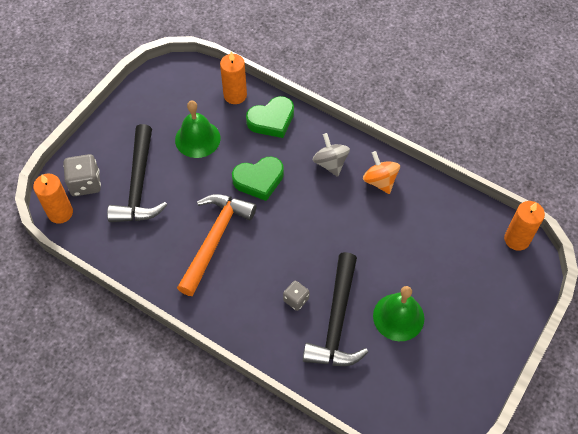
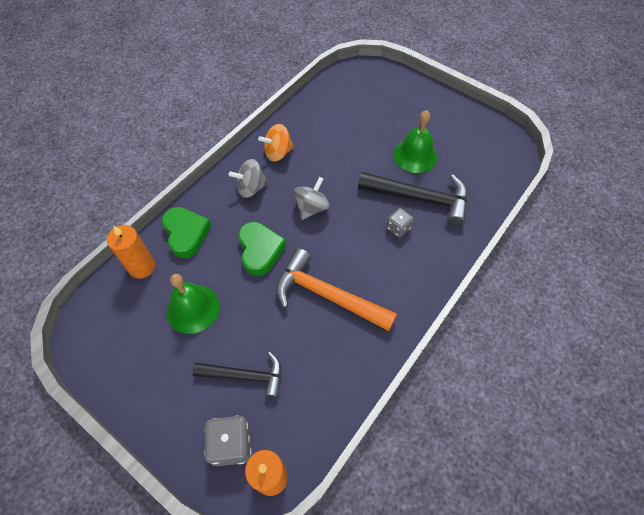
camera: 85 degrees left, 0 degrees up
(139, 185) = (245, 376): black hammer -> black hammer, size x0.66
(312, 218) = (311, 208): none -> grey spinning top
(516, 239) = (347, 74): orange candle -> none

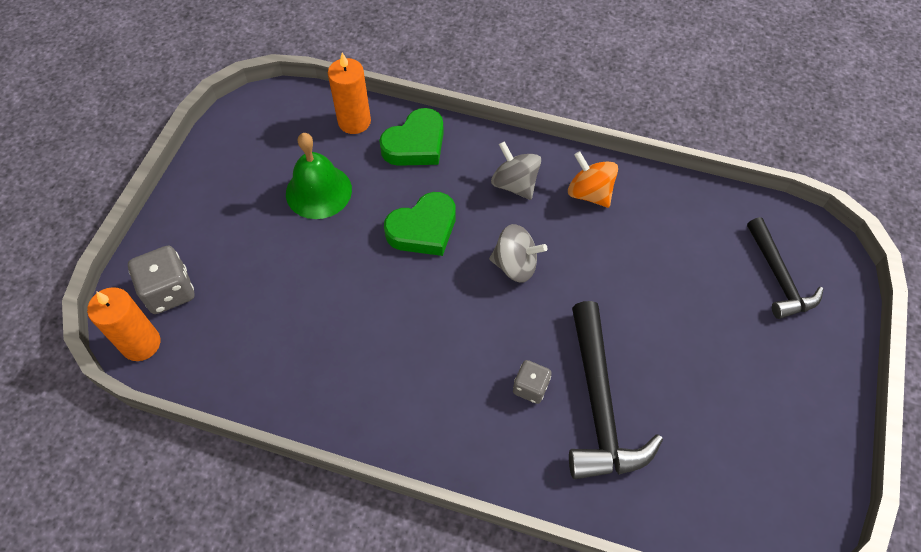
camera: 70 degrees right, 0 degrees up
(245, 376) = (251, 275): black hammer -> black hammer (778, 277)
(327, 295) = (385, 328): orange hammer -> none
(415, 155) = (682, 376): green bell -> none

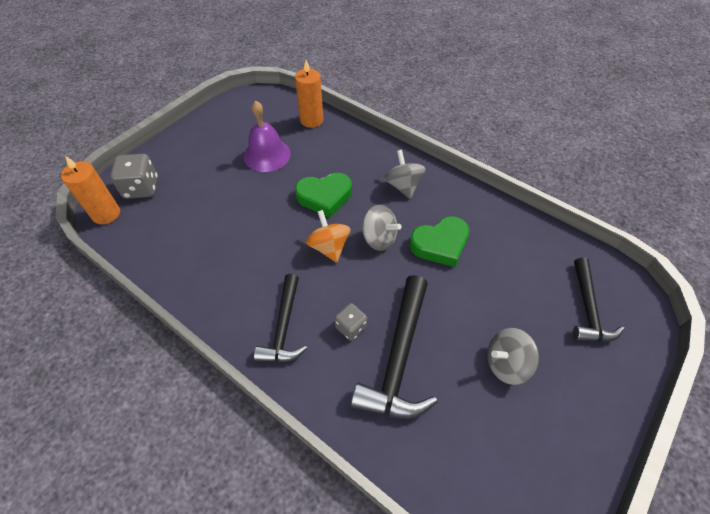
camera: 20 degrees right, 5 degrees down
(318, 191) = (267, 155): green bell -> purple bell
(415, 144) = (345, 143): green heart -> green heart (440, 244)
(452, 414) = (284, 327): none -> black hammer
(589, 193) = (456, 206): orange spinning top -> orange spinning top (329, 247)
(715, 370) = (506, 364): none -> grey spinning top

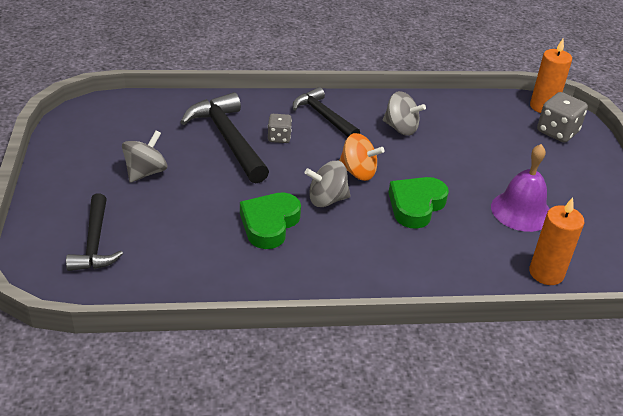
camera: 135 degrees right, 15 degrees down
(403, 186) = (361, 257): grey spinning top -> grey spinning top (401, 128)
(587, 309) = (95, 242): black hammer -> black hammer turned 150 degrees counterclockwise

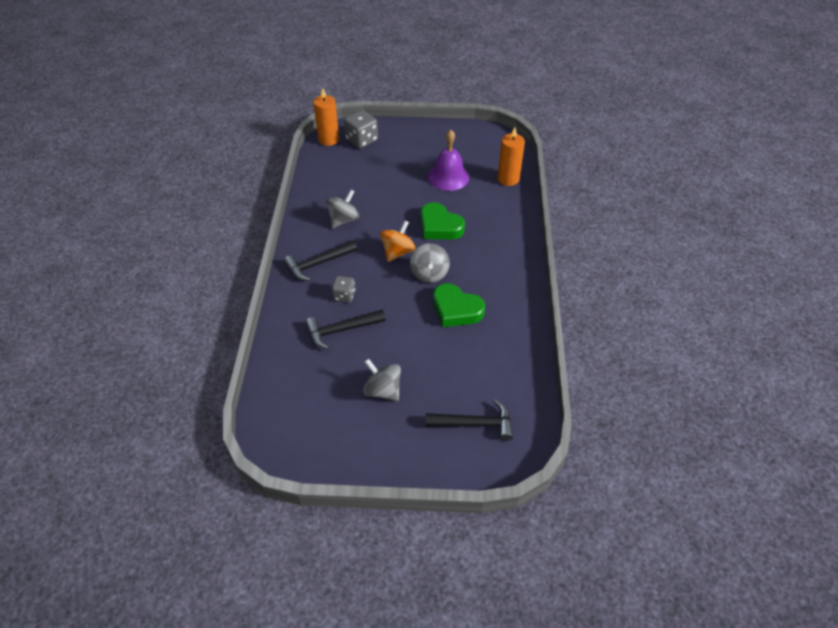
camera: 80 degrees left, 10 degrees up
(228, 139) = (341, 330): black hammer -> black hammer, size x0.66

